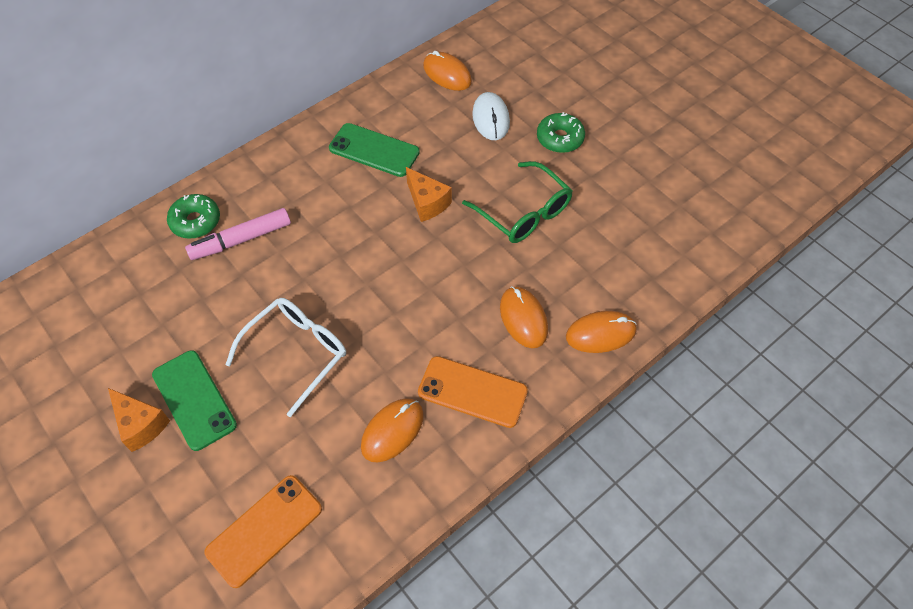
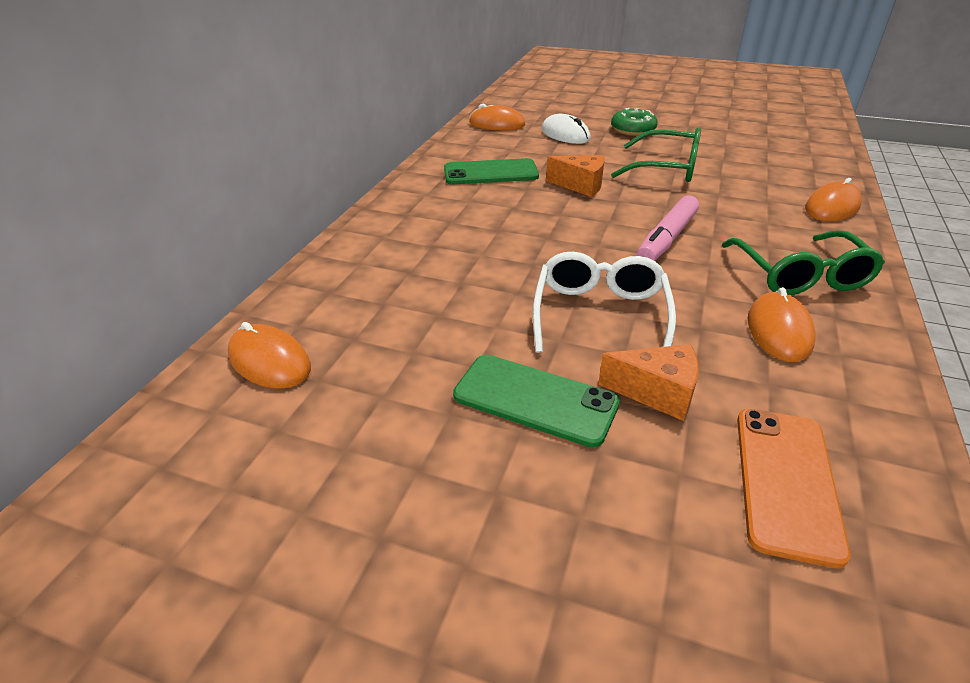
camera: 30 degrees left, 20 degrees down
(141, 425) = (494, 455): orange cheese -> orange cheese (657, 393)
(195, 221) = (361, 264): green donut -> none
(241, 240) = (430, 260): pink marker -> pink marker (666, 239)
(472, 392) = (800, 275): orange phone -> green glasses
(523, 318) = (763, 219): orange mouse -> orange mouse (269, 361)

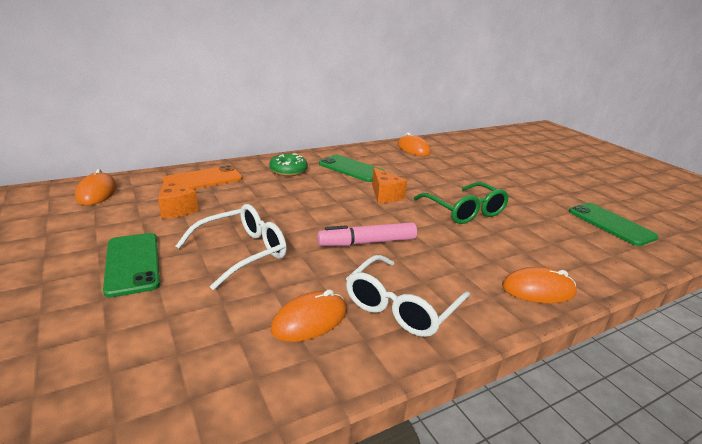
camera: 40 degrees right, 10 degrees down
(565, 134) = (442, 169): white mouse -> none
(633, 130) = (496, 183): green donut -> green donut (288, 170)
(657, 393) = (179, 298): orange cheese -> orange cheese (176, 209)
(765, 129) = (611, 224): none -> green phone
(786, 481) = (129, 376): orange phone -> orange phone (203, 179)
(800, 275) = (401, 306): green glasses -> white glasses

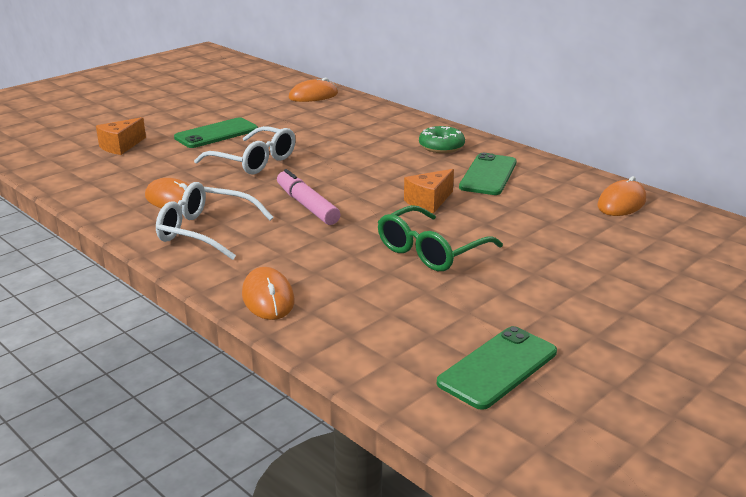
camera: 75 degrees right, 0 degrees up
(176, 209) = (308, 125): orange cheese -> orange cheese (121, 146)
(203, 179) = (376, 120): orange phone -> none

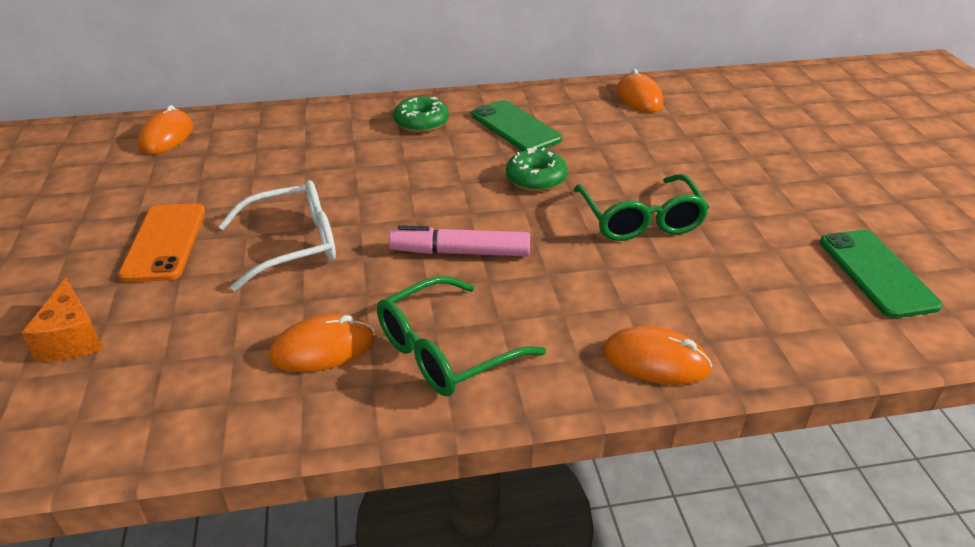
camera: 55 degrees left, 10 degrees up
(205, 231) = (445, 351): white glasses -> green glasses
(216, 134) = (164, 242): green phone -> orange phone
(429, 202) = (536, 179): orange cheese -> green donut

